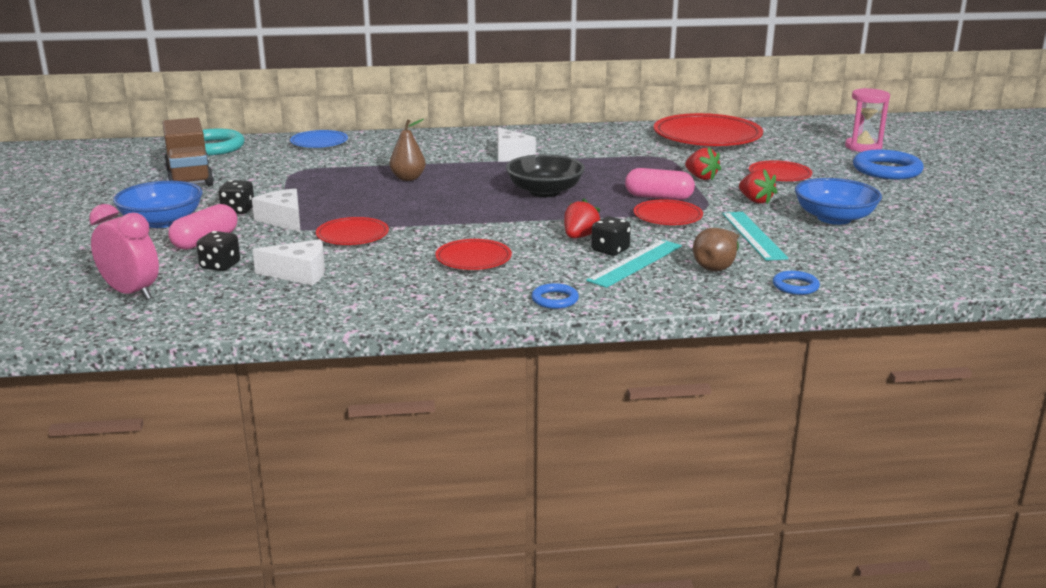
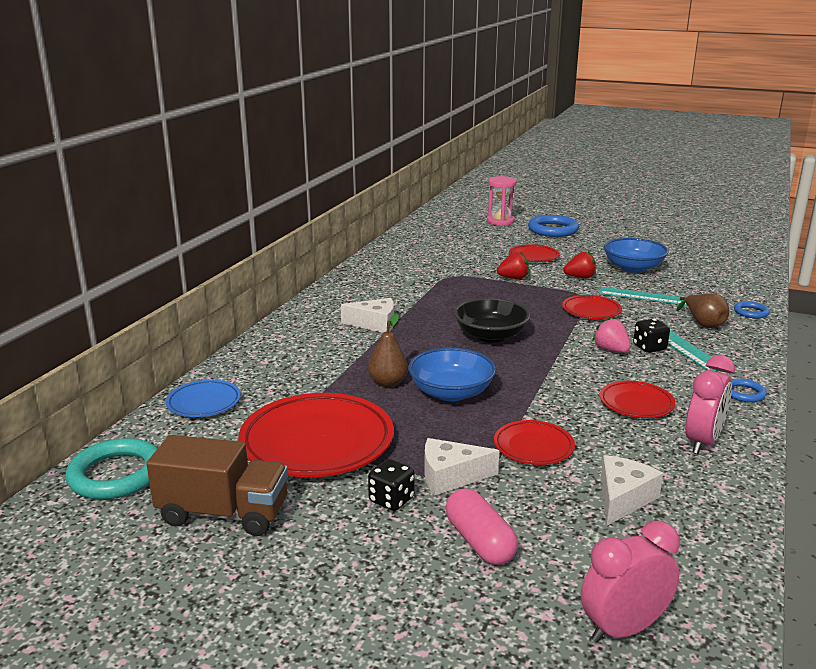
camera: 60 degrees left, 0 degrees up
(162, 221) = (380, 564): blue bowl -> blue bowl (451, 392)
(220, 266) = (570, 545): black dice -> none
(426, 291) = (703, 442): none -> pink clock
(579, 236) = (611, 350): red strawberry -> pink strawberry
(658, 197) = (544, 302): pink capsule -> none
(707, 137) = (422, 251): red plate -> red plate (317, 442)

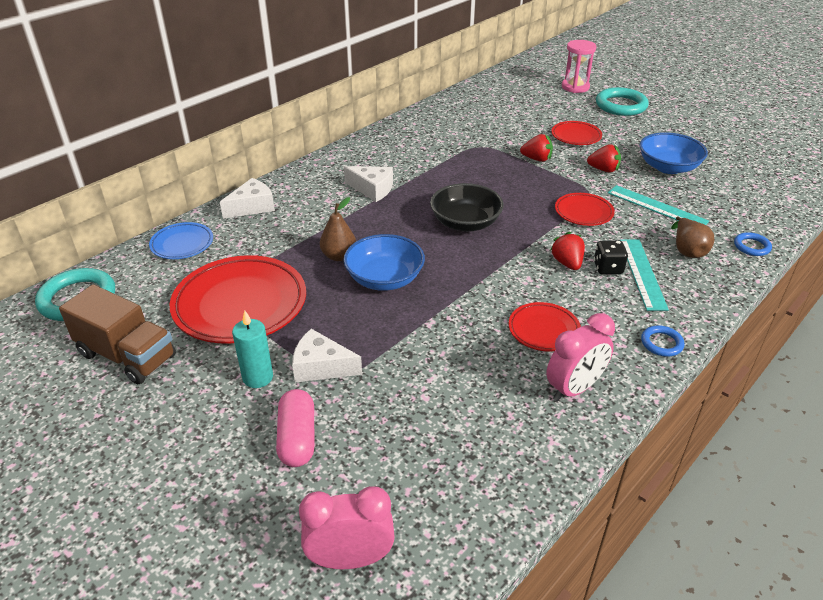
camera: 20 degrees right, 15 degrees up
(391, 500) = (258, 377): black dice -> turquoise candle
(533, 447) = (413, 354): red plate -> none
(553, 230) = (621, 105): blue ring -> turquoise ring
(611, 350) = (567, 263): pink strawberry -> red strawberry
(622, 498) = (450, 430): white cheese -> white cheese (252, 207)

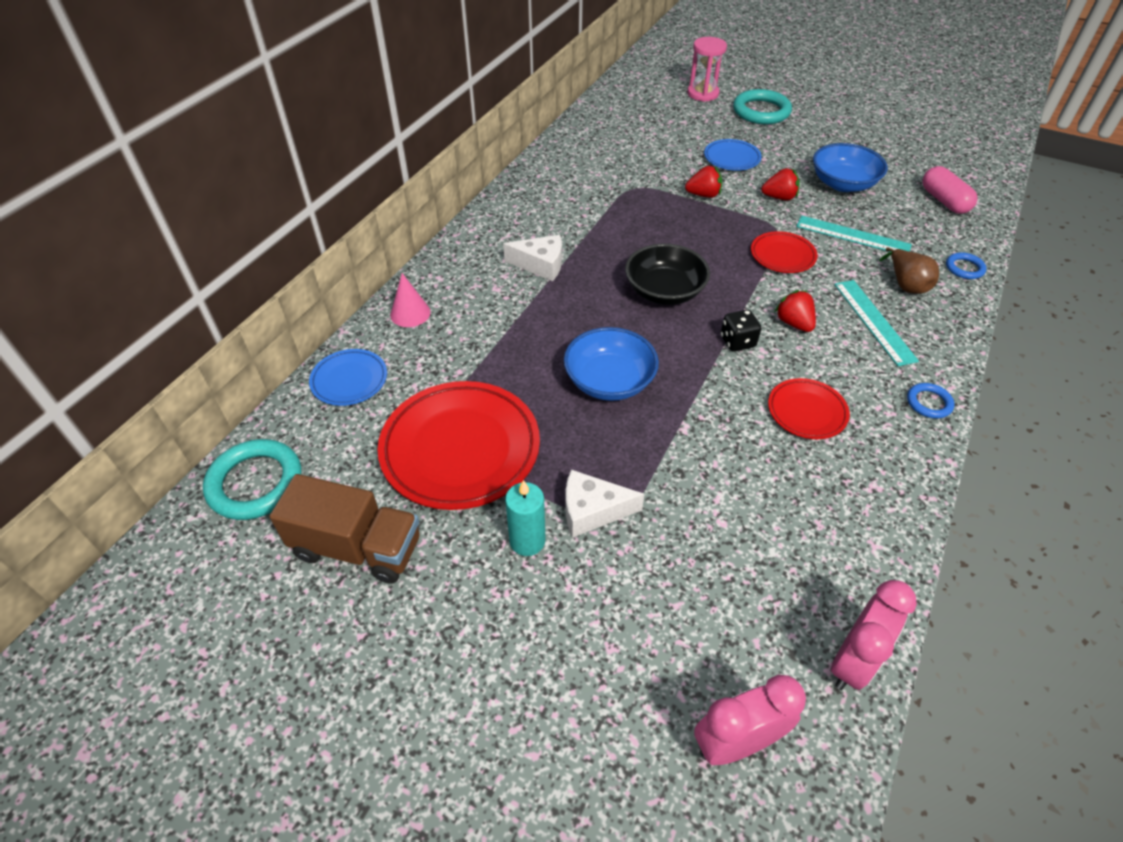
camera: 15 degrees left, 10 degrees up
(252, 207) = (410, 313): white cheese -> pink cone
(297, 438) = (609, 608): pink capsule -> pink capsule (944, 201)
(339, 256) = (544, 361): brown pear -> none
(574, 389) = (868, 477): pink clock -> pink clock (853, 661)
(576, 136) = (731, 158): red plate -> blue plate
(608, 268) = (837, 321): black dice -> black dice (737, 342)

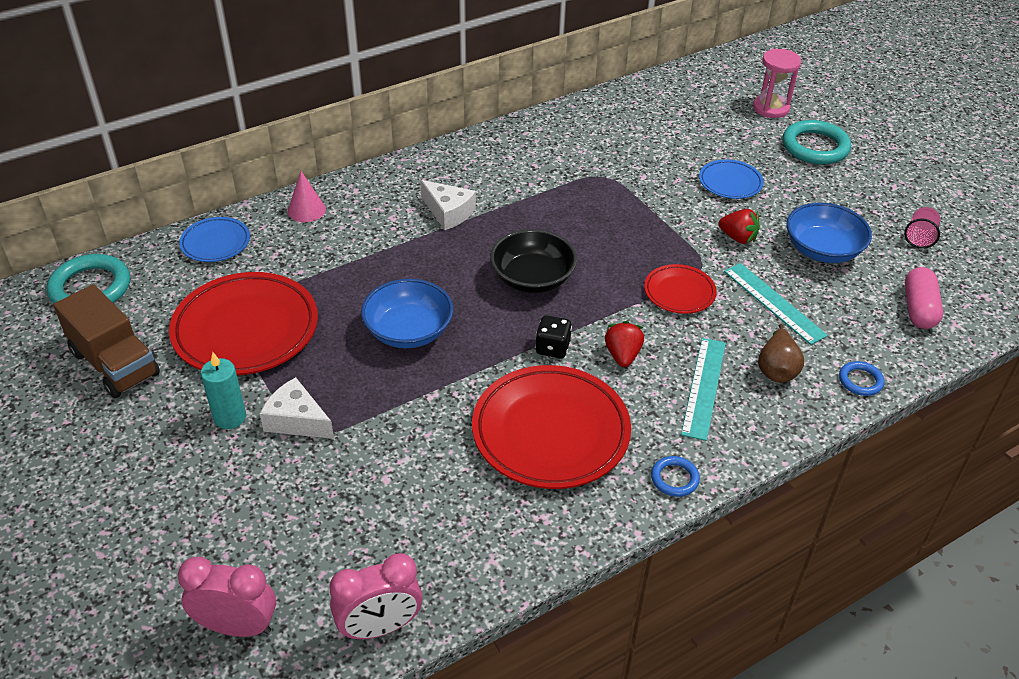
camera: 30 degrees right, 5 degrees down
(703, 195) = (663, 207): red strawberry -> none
(806, 412) = (550, 432): red plate -> red plate, size x1.93
(892, 151) = (919, 237): none -> pink cup

